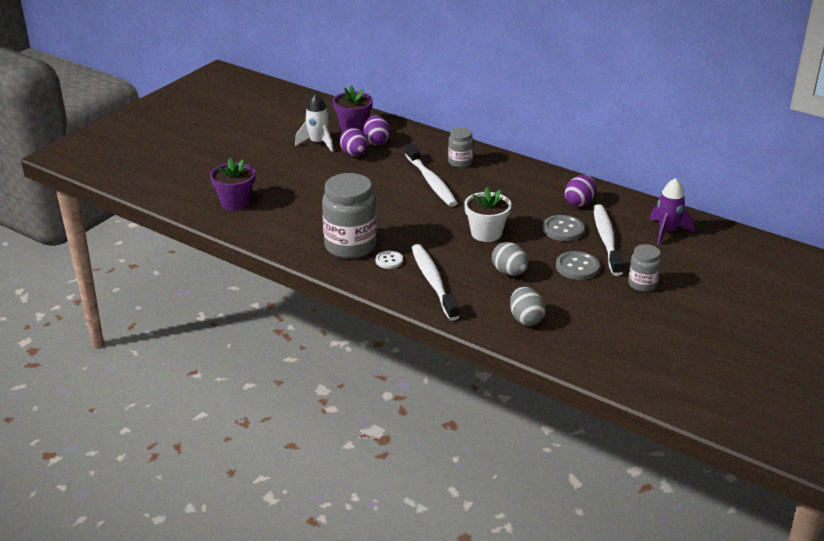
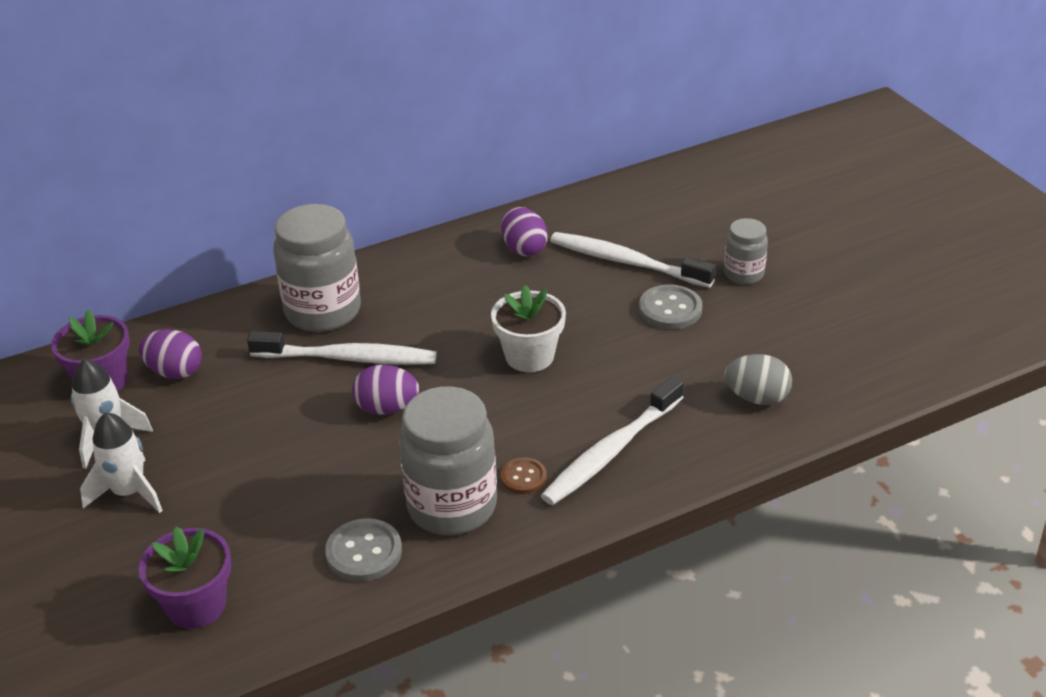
camera: 60 degrees left, 5 degrees up
(289, 161) = (129, 492): none -> white rocket
(354, 154) = (188, 409): purple egg -> purple egg (387, 408)
(389, 260) = (523, 477): white button -> brown button
(433, 282) = (611, 451): white toothbrush -> white toothbrush turned 60 degrees counterclockwise
(460, 162) = (323, 311): grey jar -> grey jar, size x1.87
(509, 272) = (640, 371): grey egg -> none
(563, 230) = (575, 287): grey button -> grey button (364, 552)
(667, 232) = (646, 210): purple rocket -> none

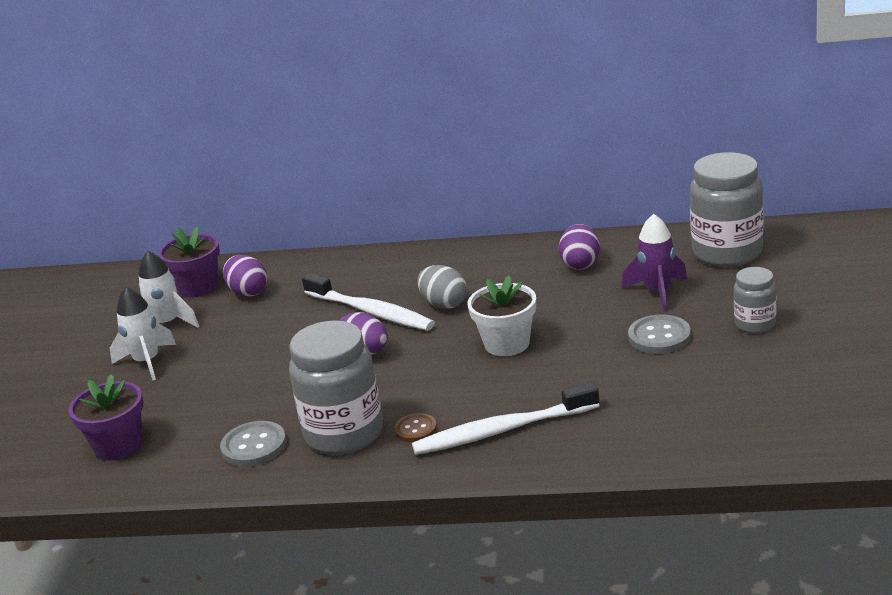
camera: 35 degrees right, 10 degrees down
(323, 311) = (385, 275): grey jar -> grey jar (727, 252)
(626, 262) = (657, 292): white toothbrush -> purple rocket
(757, 398) = (667, 424): grey egg -> grey egg (444, 304)

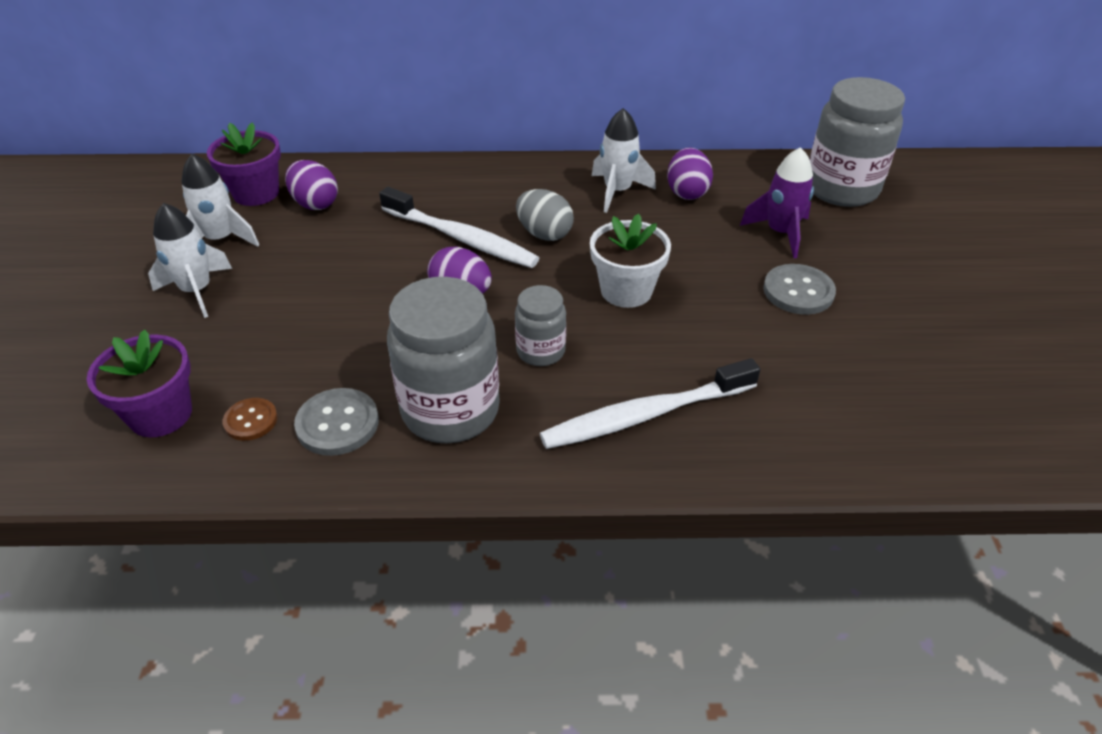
camera: 10 degrees left, 15 degrees up
(416, 429) = (539, 408): brown button -> brown button (251, 420)
(517, 267) = (617, 192): none -> white rocket
(755, 324) = (900, 281): grey jar -> grey jar (540, 351)

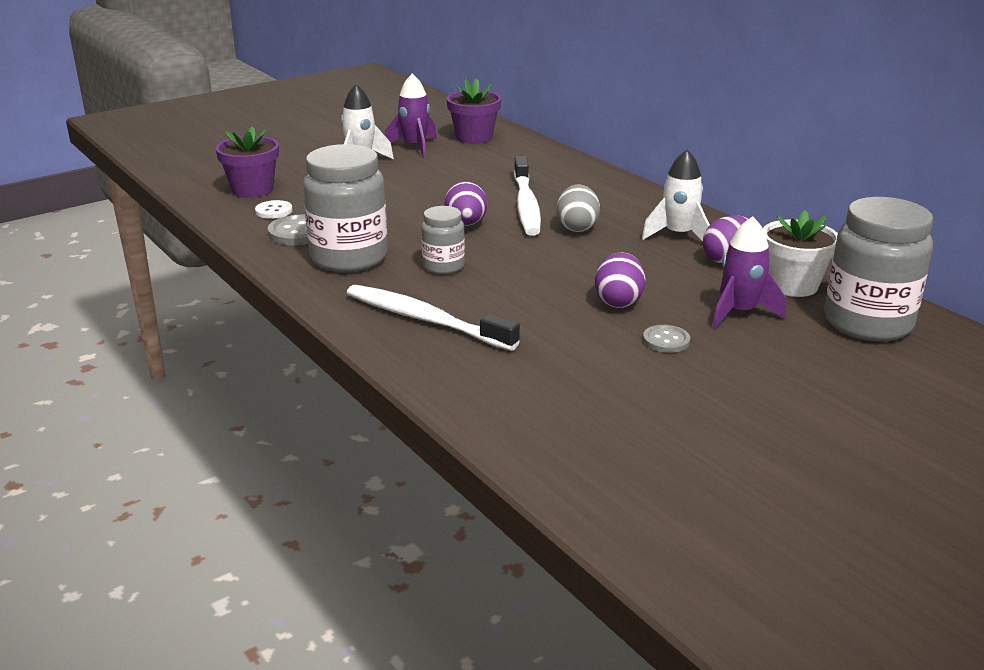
camera: 55 degrees right, 15 degrees down
(220, 239) = (415, 147): white rocket -> purple rocket
(251, 420) = (274, 211): brown button -> white button
(315, 204) = (490, 155): purple egg -> purple egg (618, 301)
(626, 291) = (555, 274): white flower pot -> white flower pot (792, 285)
(798, 291) = (666, 340): grey button -> grey button, size x0.64

